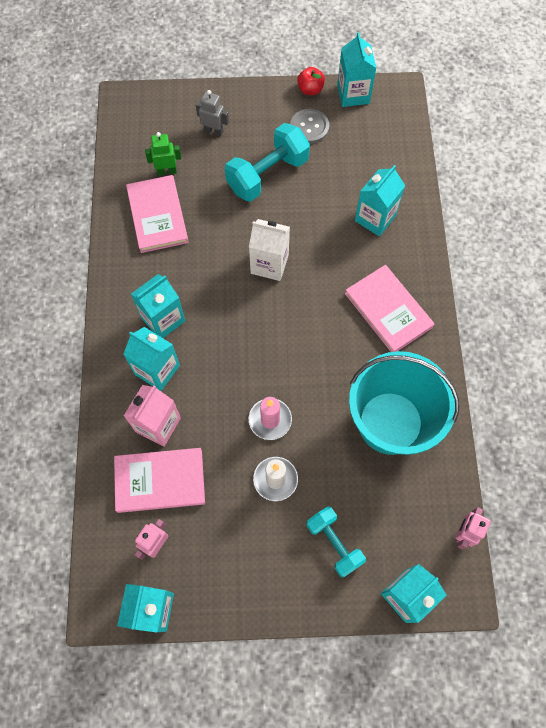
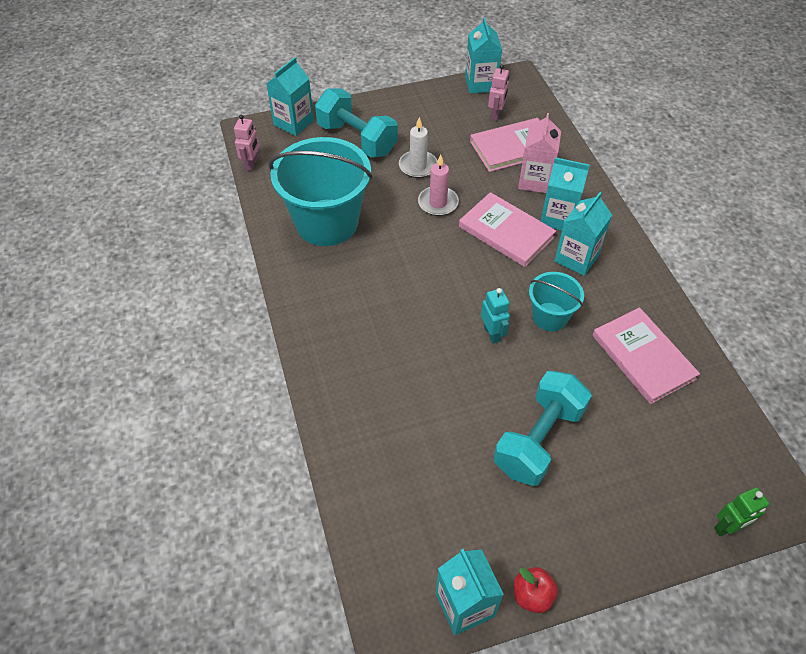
camera: 165 degrees right, 15 degrees down
(167, 171) = (664, 414): green robot -> green robot (727, 527)
(214, 131) = (637, 486): grey robot -> none
(215, 267) = (550, 317): none -> turquoise bucket
(269, 264) = (492, 333): white carton -> turquoise robot
(309, 127) = (510, 526): grey button -> none
(334, 543) = (357, 139): turquoise dumbbell -> turquoise dumbbell, size x1.54
(375, 218) = (385, 414): turquoise carton -> none
(388, 310) = (348, 315): pink book -> pink book (506, 232)

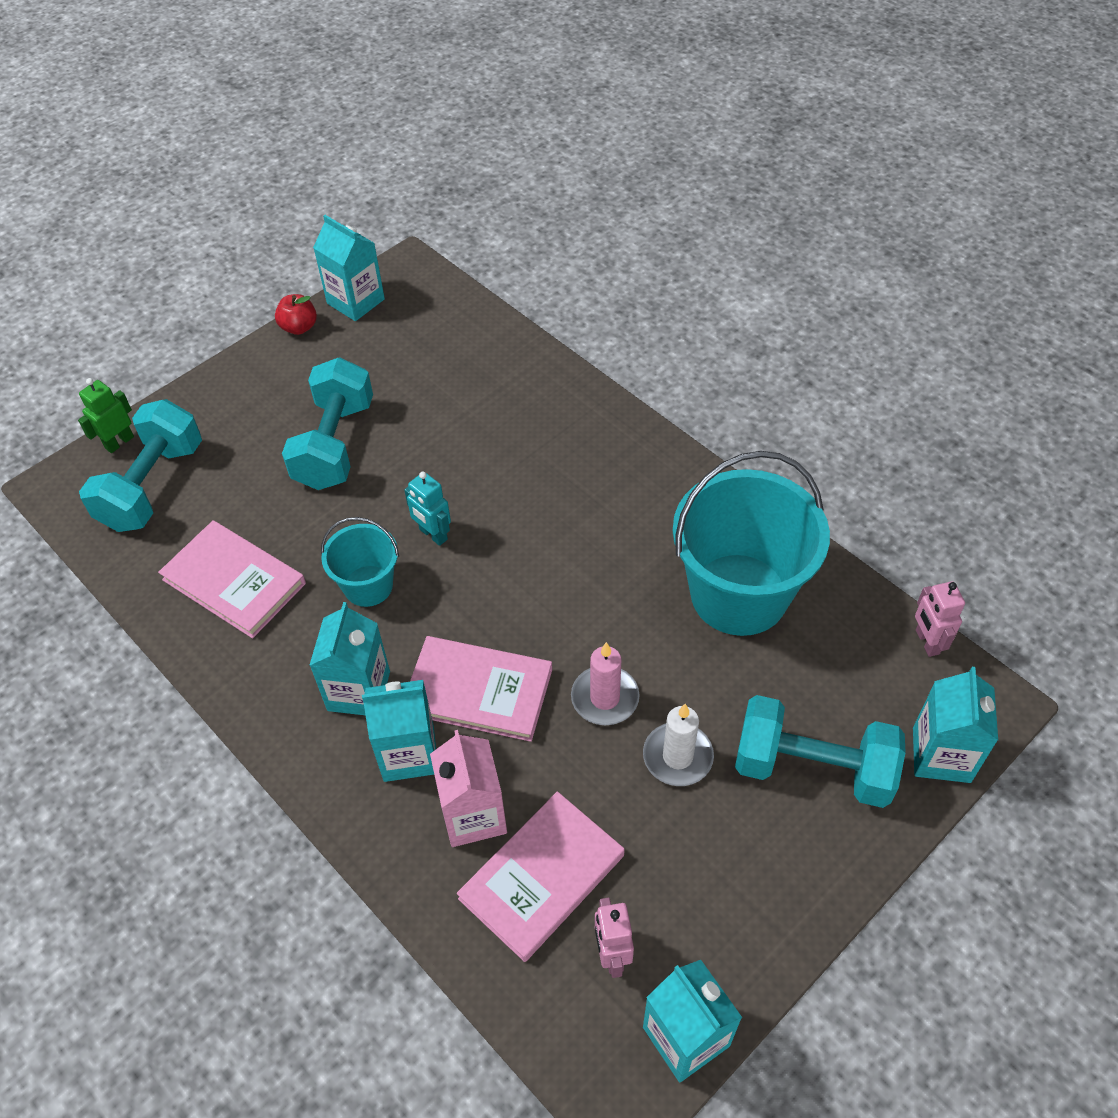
camera: 155 degrees right, 0 degrees up
(699, 466) = (153, 486): none -> turquoise dumbbell

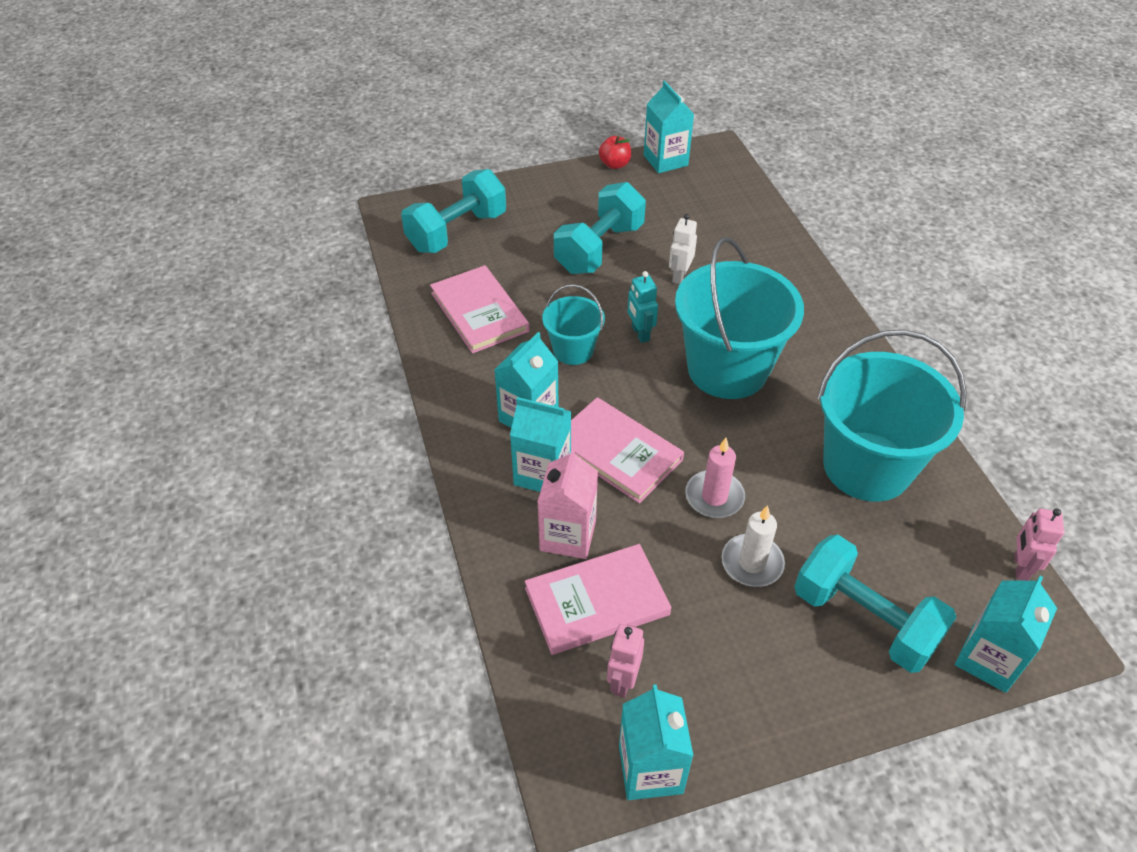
camera: 25 degrees right, 5 degrees down
(119, 442) = (450, 197): green robot -> none
(442, 445) = (679, 276): none -> white robot
(547, 540) = (727, 369): none -> turquoise bucket

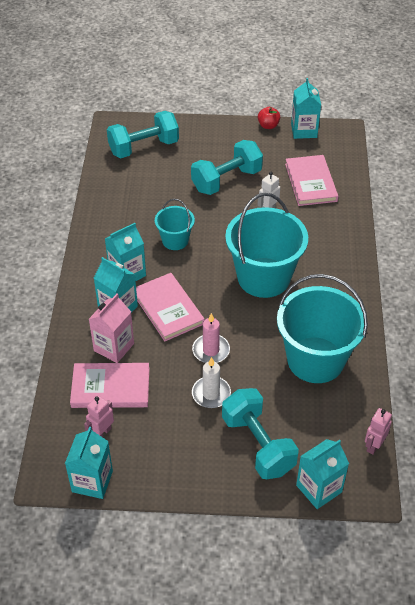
camera: 20 degrees right, 0 degrees up
(479, 312) = (131, 202): pink book -> pink book (310, 182)
(640, 333) = (222, 241): turquoise robot -> none

